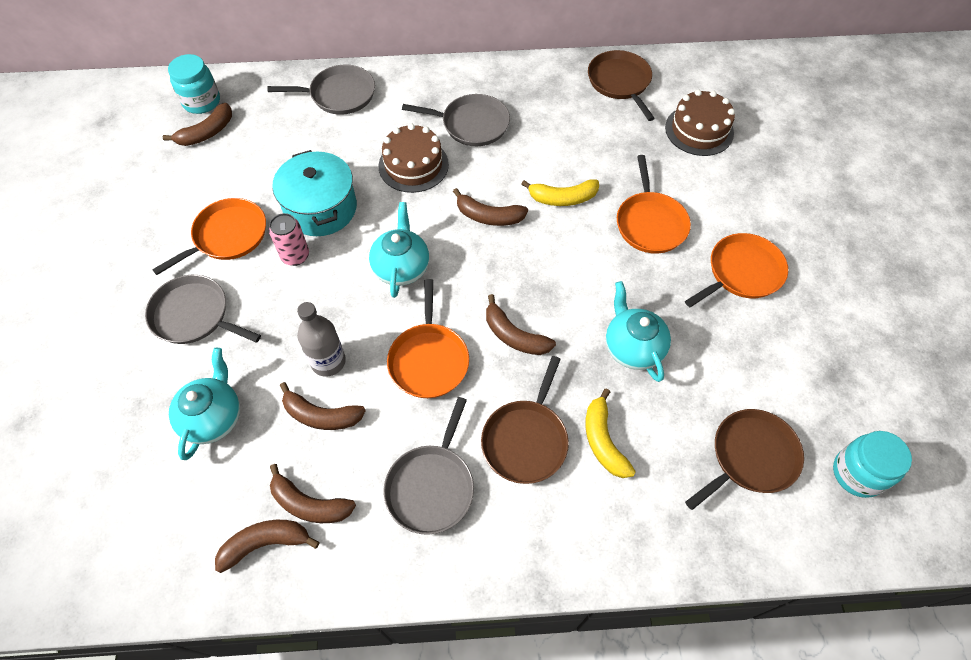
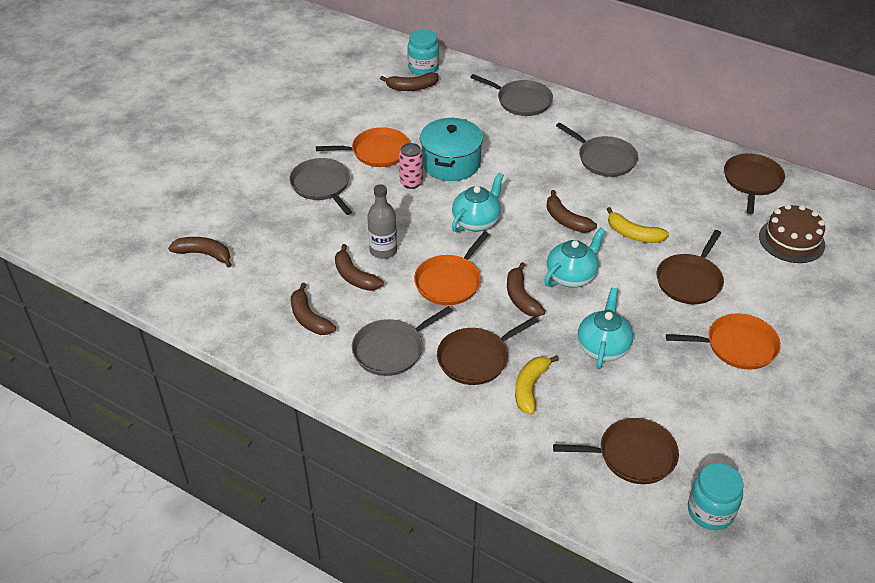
camera: 35 degrees right, 15 degrees down
(213, 417) = (290, 245): turquoise teapot -> turquoise teapot (571, 276)
(265, 544) = (267, 324): brown banana -> brown banana (204, 254)
(413, 165) = (538, 166): brown cake -> none
(650, 223) = (690, 281): orange pan -> brown pan

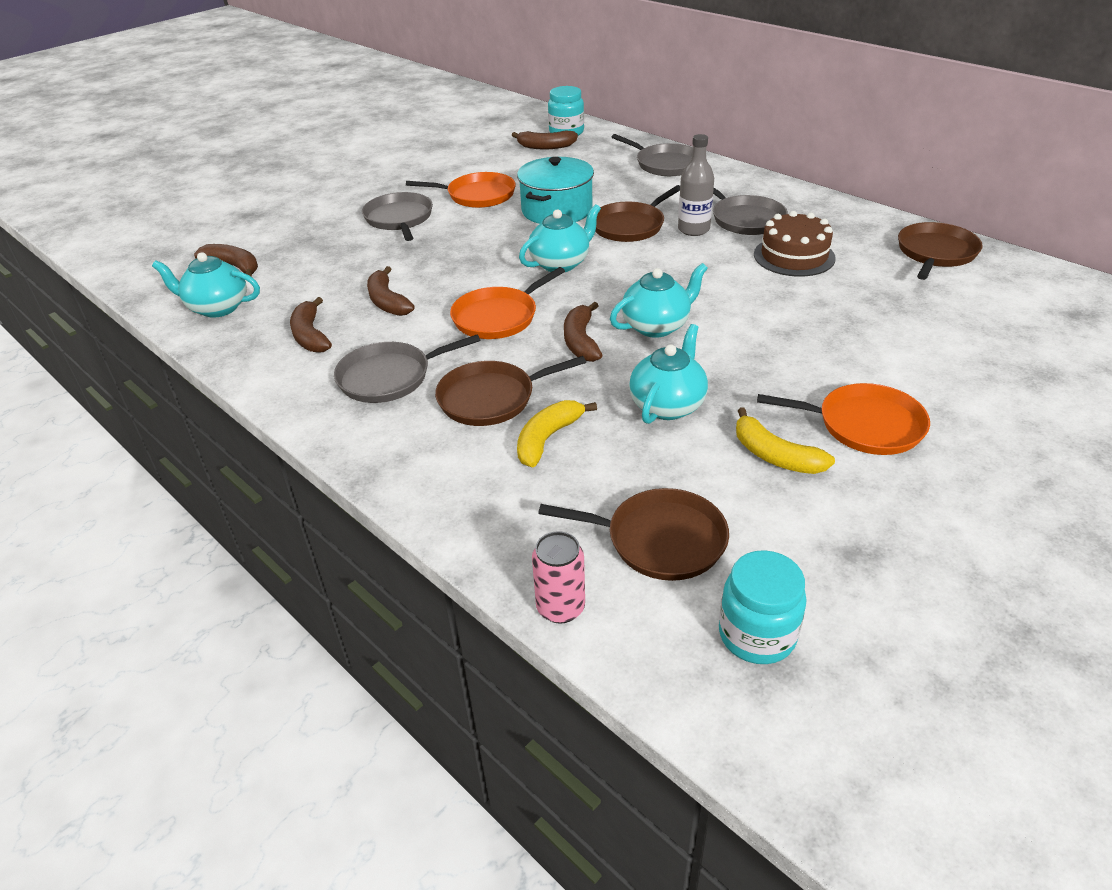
camera: 15 degrees right, 5 degrees down
(215, 300) = (217, 308): none -> turquoise teapot
(383, 250) = (435, 280): grey bottle -> grey bottle (693, 229)
(411, 182) = (501, 223): pink can -> pink can (560, 607)
(566, 220) = (673, 271): brown banana -> none
(633, 234) = (756, 292): yellow banana -> yellow banana (775, 455)
(690, 281) = (817, 346): brown pan -> brown pan (630, 226)
(791, 240) = (977, 317): brown cake -> brown cake (794, 256)

